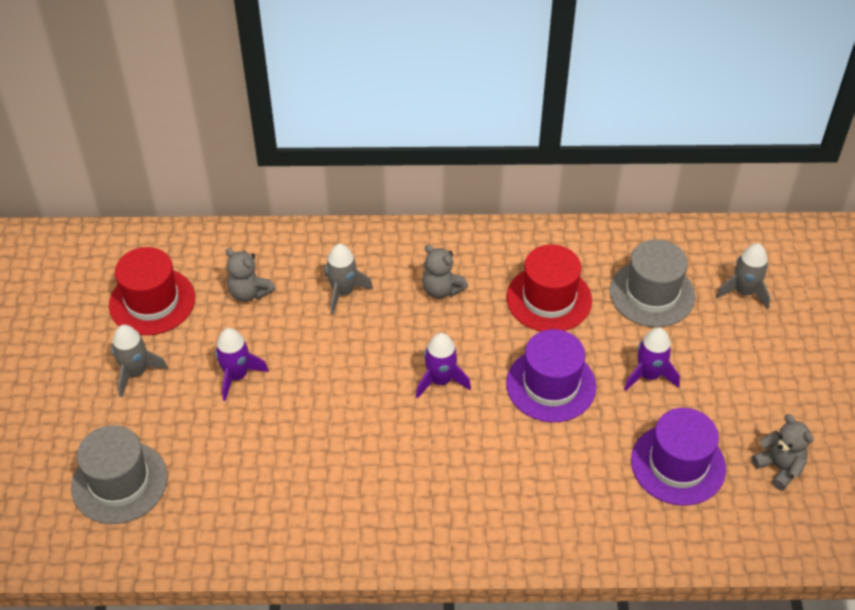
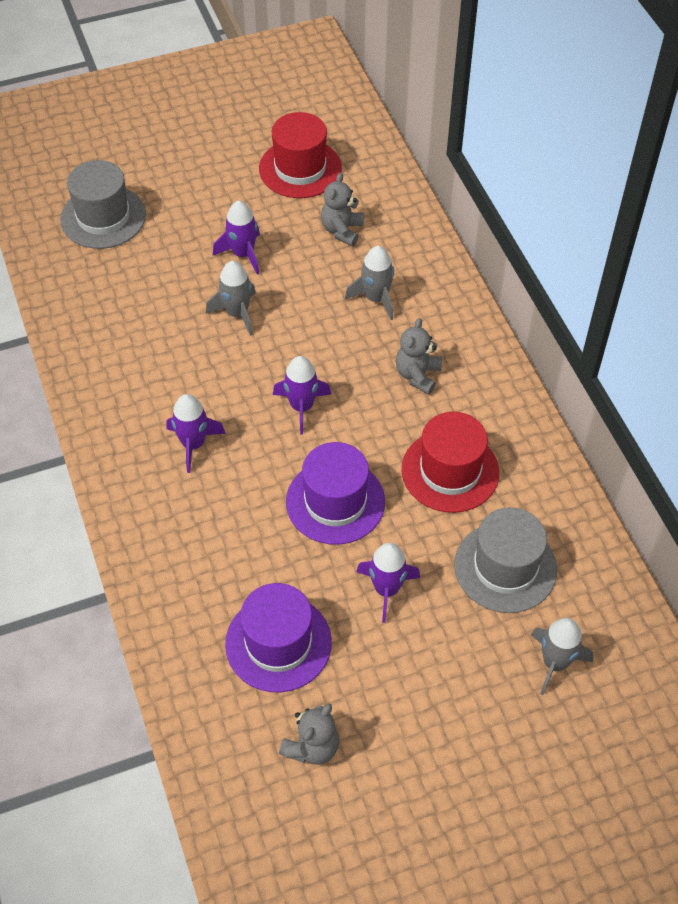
camera: 70 degrees right, 5 degrees up
(136, 372) = (218, 186): grey rocket -> grey rocket (237, 313)
(448, 474) = (193, 444): none -> purple rocket

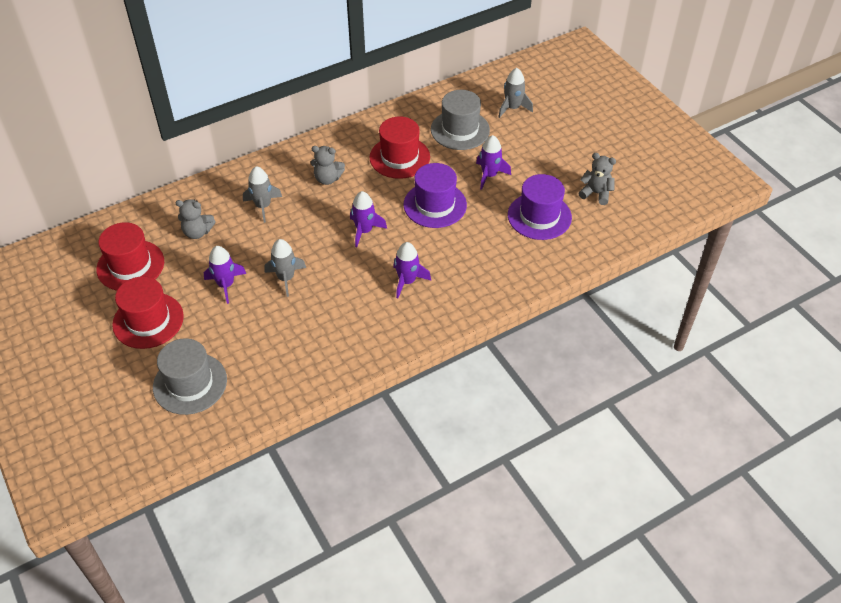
camera: 100 degrees left, 5 degrees down
(208, 183) = (148, 320): none -> red hat

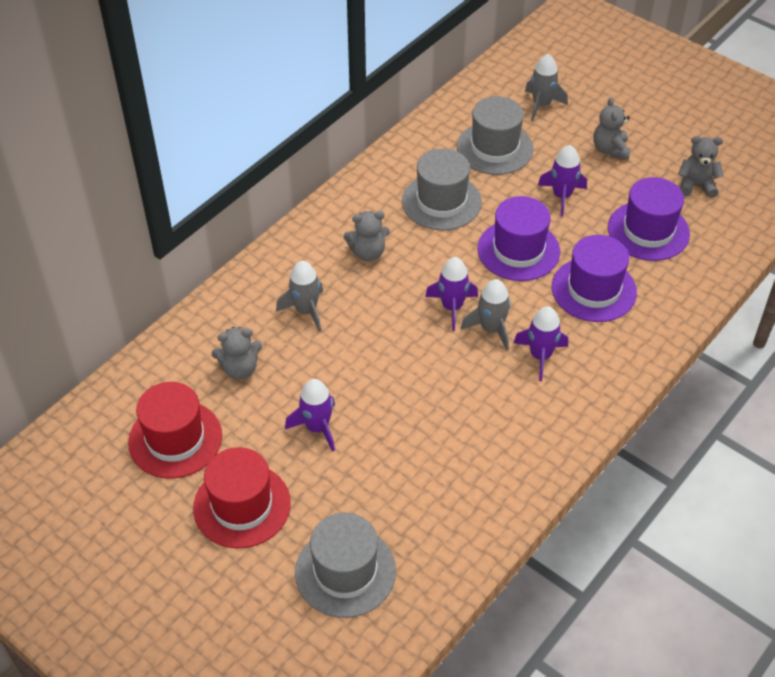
camera: 20 degrees left, 0 degrees up
(286, 278) = (389, 396): grey rocket -> grey rocket (491, 329)
(399, 157) = (441, 202): red hat -> grey hat
(473, 246) = (593, 289): none -> purple hat
(545, 152) = (610, 150): none -> grey teddy bear

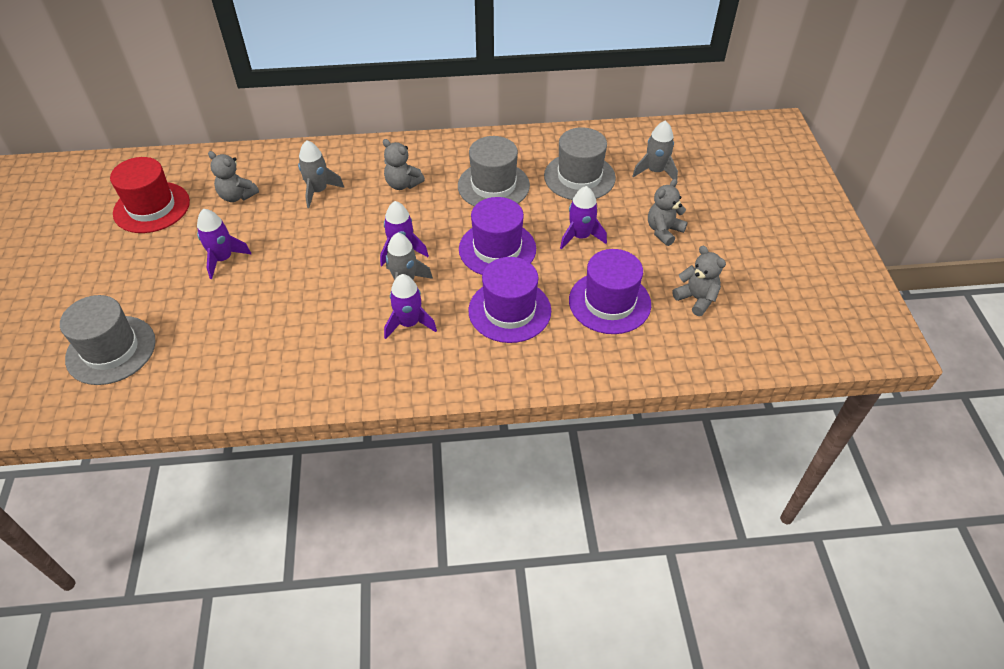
camera: 45 degrees right, 0 degrees up
(242, 505) = (124, 268): red hat -> none

